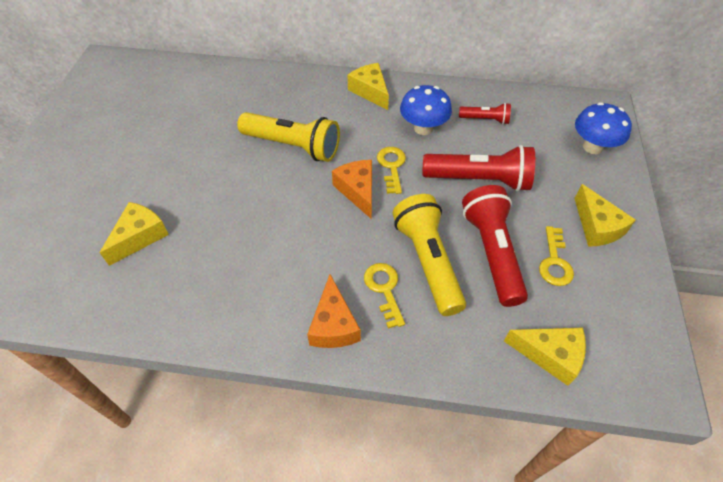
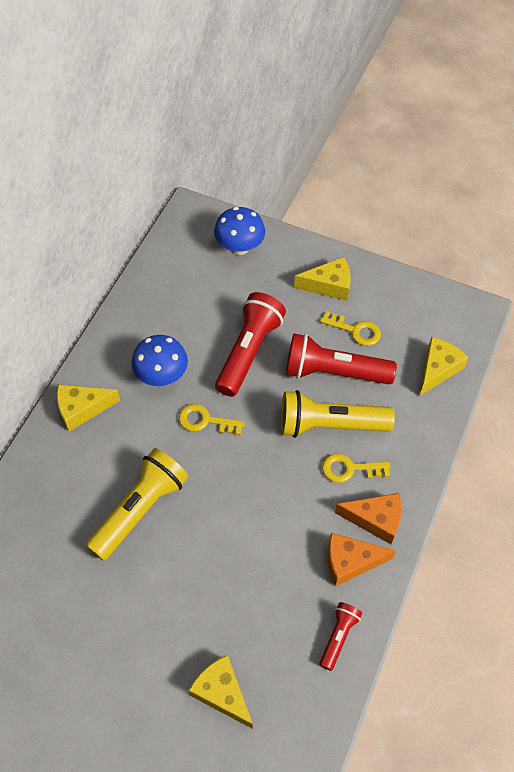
camera: 75 degrees left, 5 degrees up
(357, 191) = (227, 461): orange cheese -> orange cheese (350, 562)
(485, 119) = (170, 317): red flashlight -> red flashlight (338, 636)

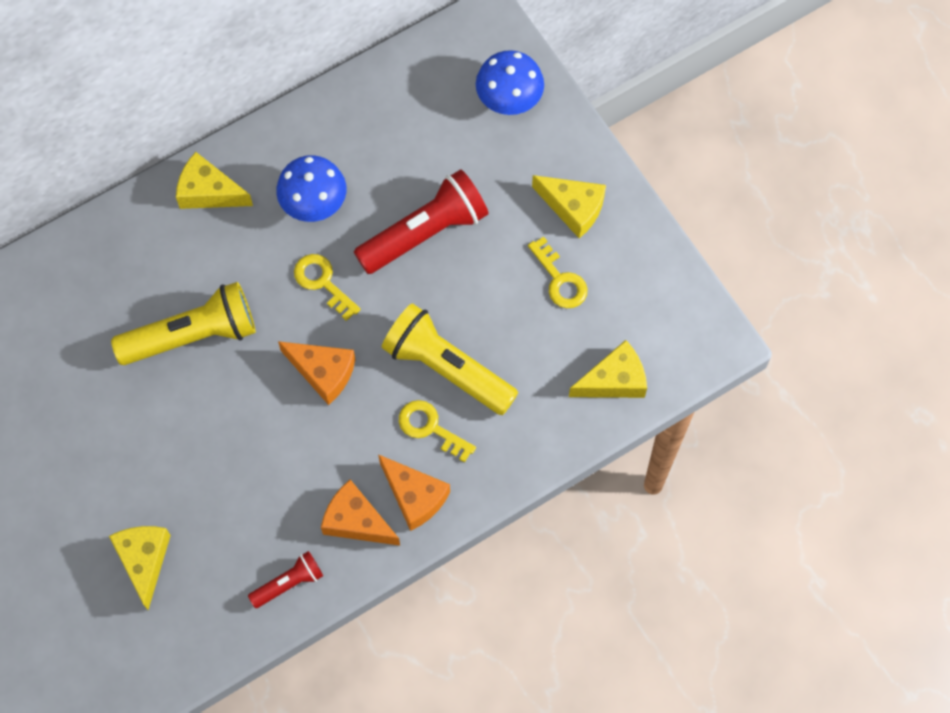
camera: 35 degrees right, 10 degrees up
(250, 478) = (323, 372): none -> orange cheese
(333, 372) = (497, 313): red flashlight -> none

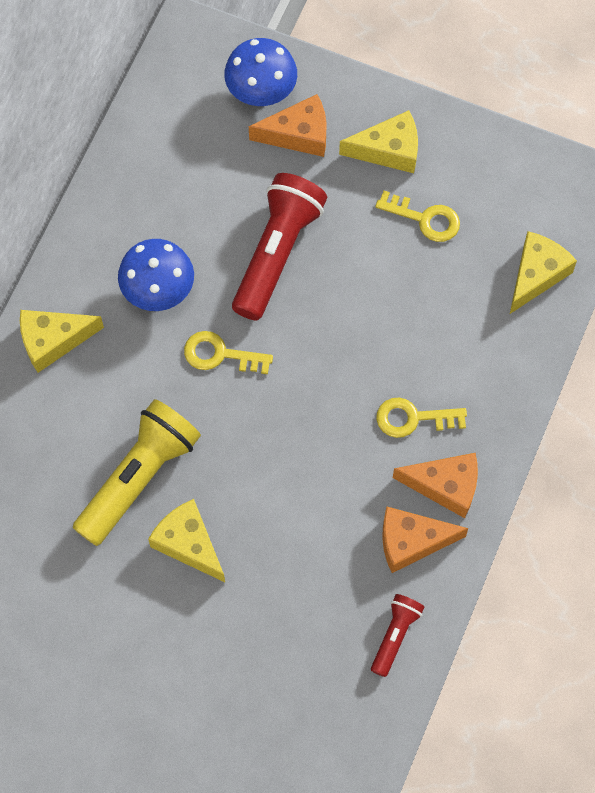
camera: 35 degrees left, 0 degrees up
(144, 560) = (251, 705): yellow cheese -> yellow cheese (188, 544)
(323, 372) = (282, 433): orange cheese -> orange cheese (298, 134)
(446, 368) = (387, 358): yellow flashlight -> none

